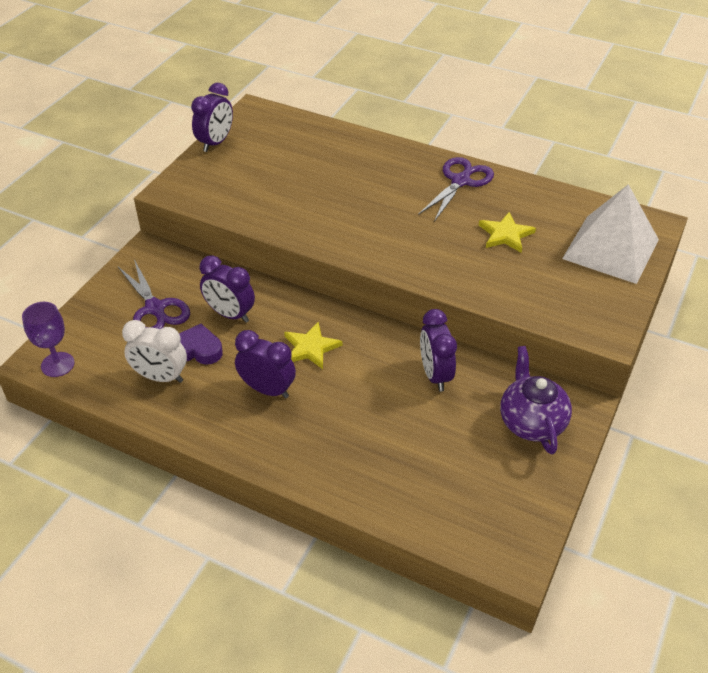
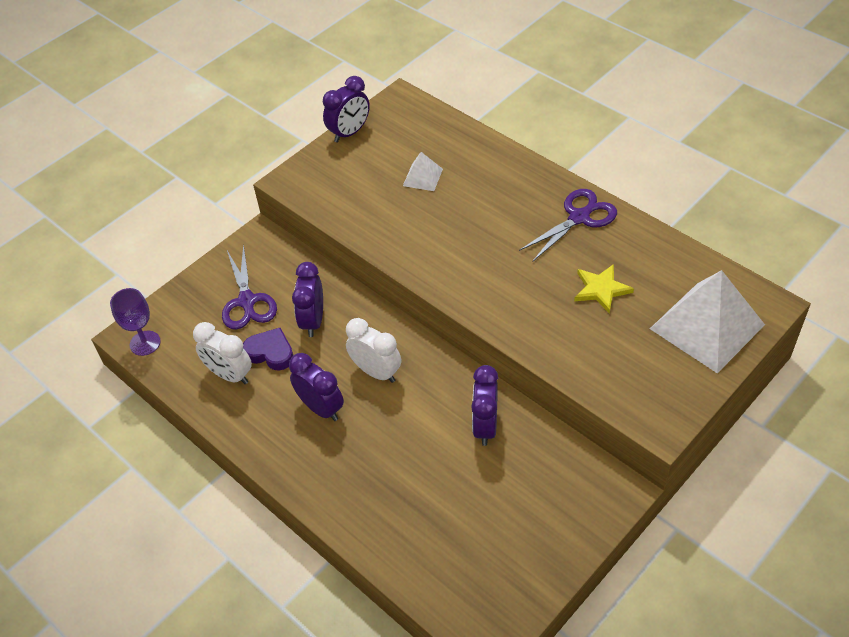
camera: 20 degrees right, 5 degrees up
(230, 314) = (313, 321): purple clock -> purple clock turned 45 degrees clockwise
(301, 169) = (422, 177): none -> white pyramid
(311, 347) = (376, 372): yellow star -> white clock
(531, 422) = (561, 498): purple teapot -> none

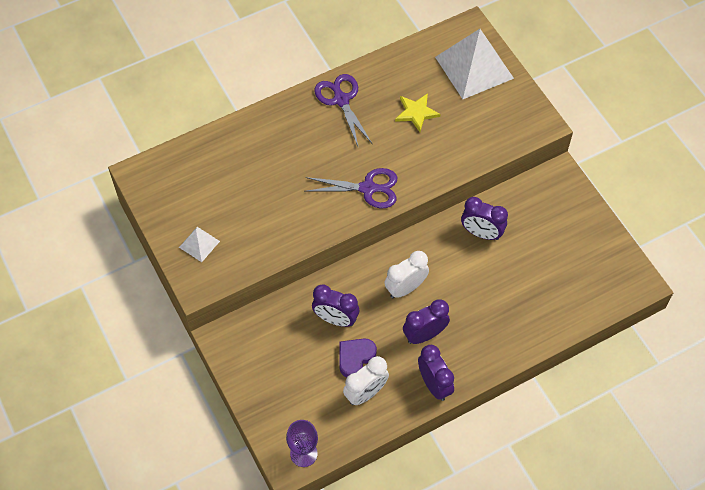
camera: 75 degrees left, 10 degrees up
(247, 301) = (292, 363): purple scissors -> purple scissors (368, 188)
(349, 133) = (161, 224): purple clock -> purple clock (434, 385)
(422, 177) = (245, 186): white pyramid -> white pyramid (199, 244)

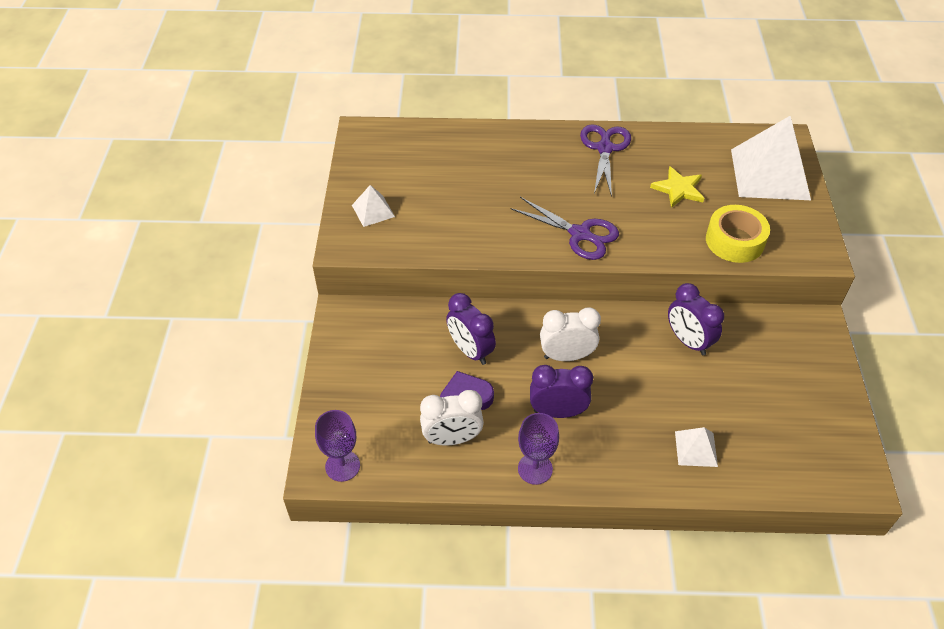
camera: 30 degrees right, 10 degrees down
(434, 385) = (535, 469): purple clock -> purple goblet
(479, 141) = (734, 241): none -> yellow tape
(529, 314) = (696, 448): none -> white pyramid

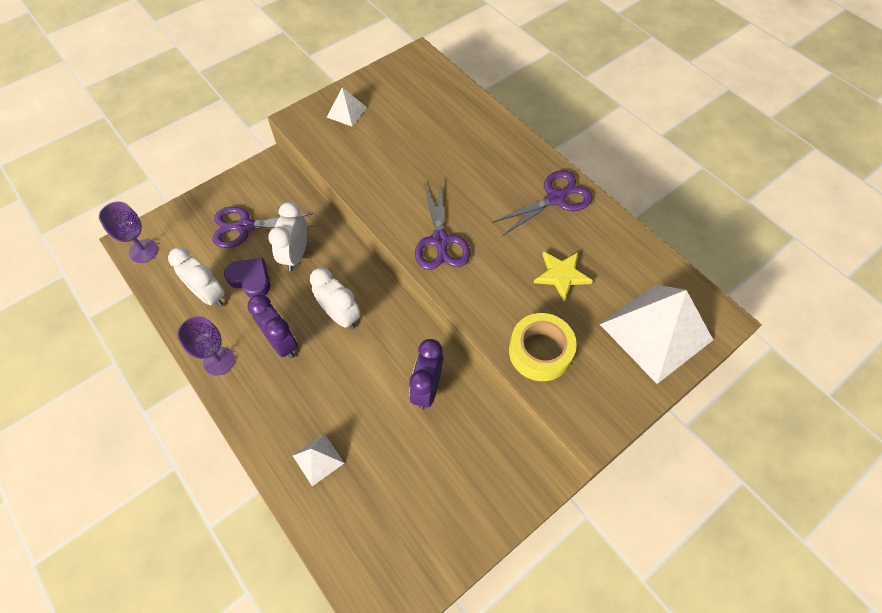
camera: 50 degrees right, 10 degrees up
(398, 370) = (245, 227): none -> purple scissors
(470, 350) = (296, 255): purple clock -> white clock

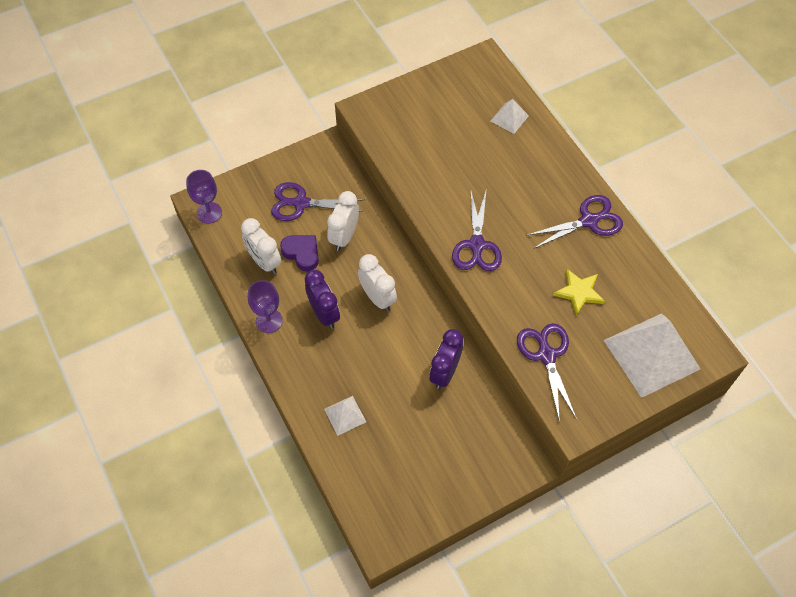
camera: 10 degrees right, 0 degrees up
(346, 112) = (408, 108): white pyramid -> white pyramid (509, 118)
(540, 352) = (546, 355): yellow tape -> purple scissors

